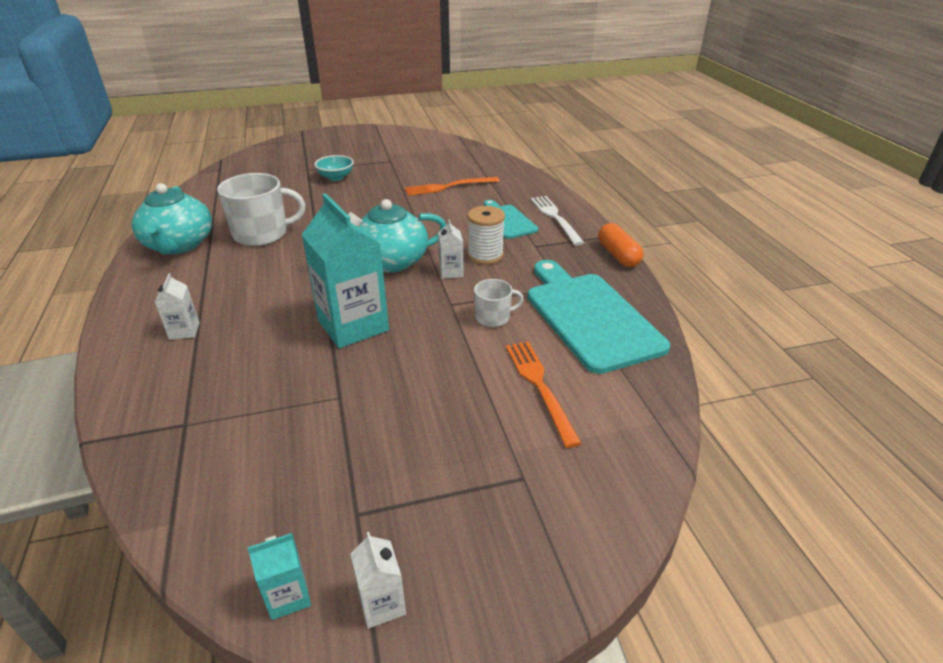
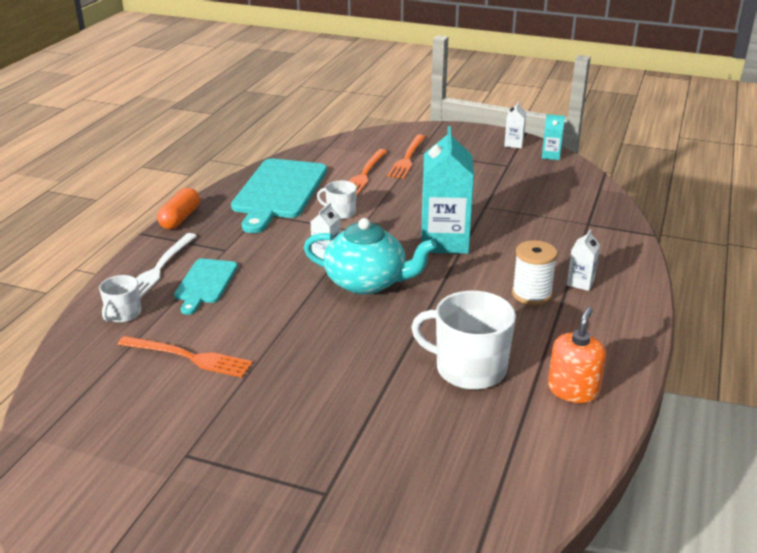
camera: 145 degrees left, 5 degrees down
(179, 245) = (573, 390): turquoise teapot -> orange soap dispenser
(336, 177) = (302, 446): turquoise bowl -> none
(485, 255) = (279, 256): white spool -> white spool (531, 294)
(523, 450) = (407, 158): none -> orange fork
(524, 190) = (123, 314): none -> white mug

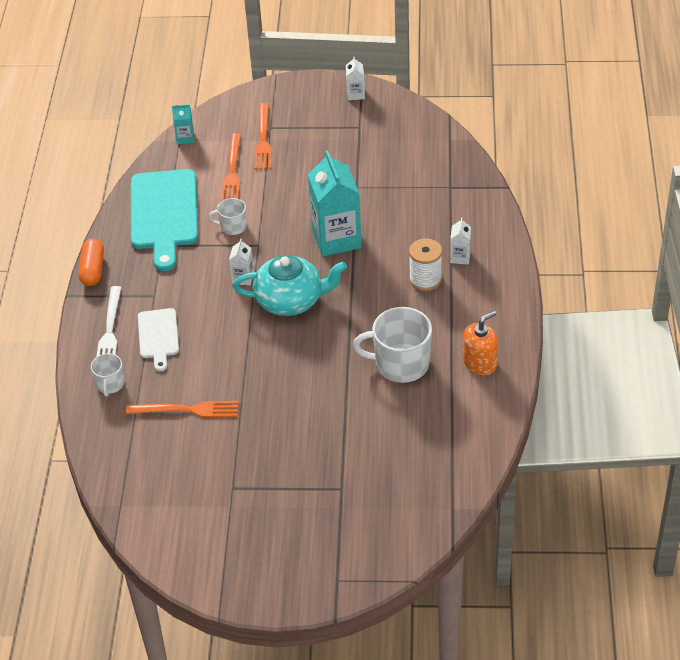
camera: 15 degrees left, 15 degrees up
(205, 283) = (158, 336): turquoise cutting board -> white cutting board
(551, 155) = (395, 103): turquoise carton -> turquoise carton (185, 138)
(573, 390) = (480, 363): orange soap dispenser -> orange soap dispenser turned 45 degrees clockwise

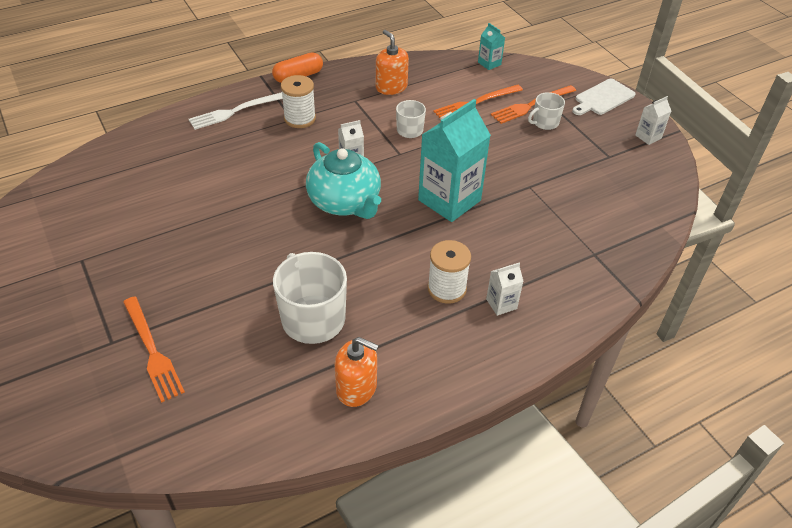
camera: 55 degrees right, 0 degrees up
(110, 384) = (173, 135): white mug -> white mug (545, 122)
(158, 290) = (300, 119): none -> white spool
(158, 336) = (246, 140): white cutting board -> white cutting board (603, 98)
(164, 214) = (391, 87): turquoise cutting board -> orange soap dispenser
(187, 410) = (166, 191): orange fork -> orange fork (152, 350)

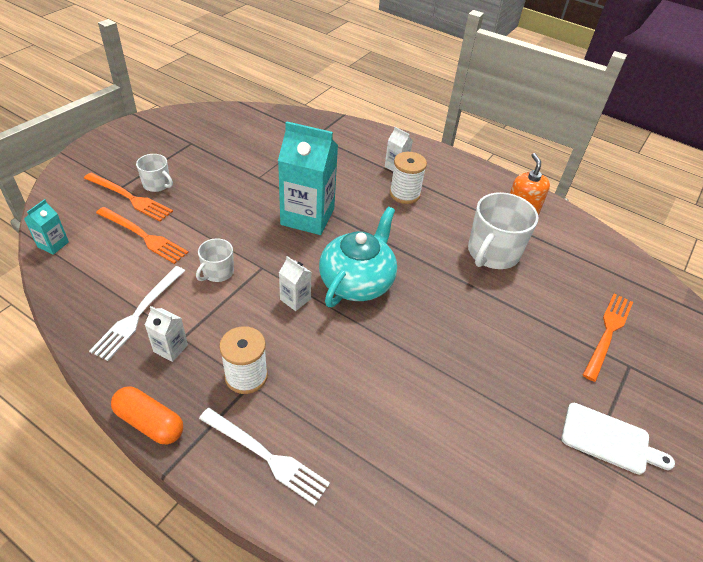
camera: 120 degrees left, 0 degrees up
(391, 87) = (138, 314): orange soap dispenser -> white fork
(603, 98) = (97, 157): white cutting board -> white cutting board (609, 440)
(648, 137) = (151, 127): white carton -> white carton (170, 348)

